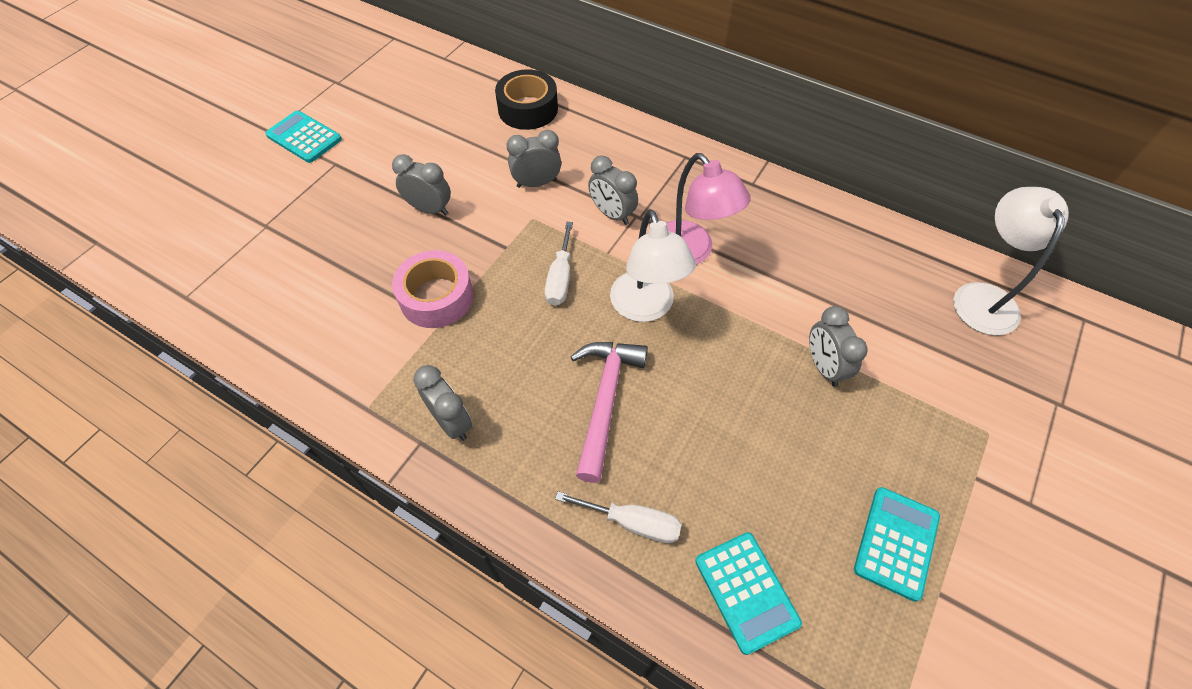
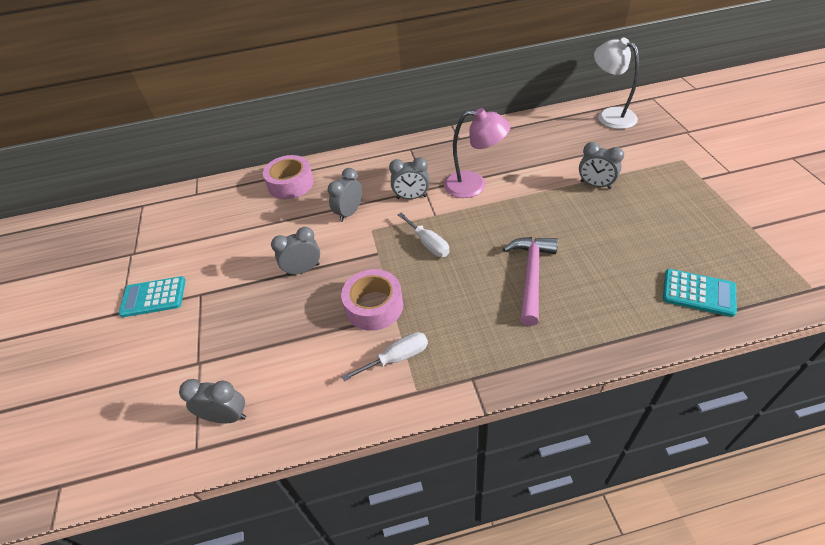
camera: 40 degrees left, 10 degrees down
(451, 422) = (473, 353): grey clock -> grey clock (226, 417)
(528, 109) = (290, 184): black tape -> pink tape
(605, 401) = (531, 276): pink hammer -> pink hammer turned 45 degrees clockwise
(633, 522) = (619, 312): white screwdriver -> white screwdriver (397, 358)
(646, 308) = (489, 223): white lamp -> none
(896, 543) = (714, 224): turquoise calculator -> none

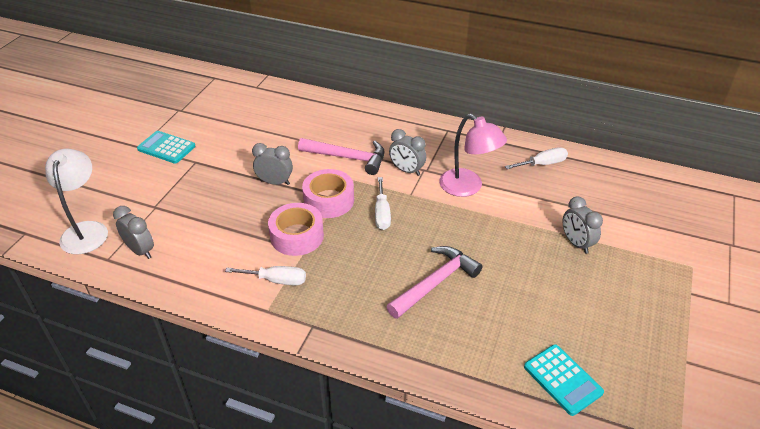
camera: 30 degrees right, 5 degrees down
(290, 184) = (327, 113): pink tape -> pink tape (329, 200)
(349, 213) = (348, 158): grey clock -> pink hammer
(509, 139) = (542, 164): none -> white screwdriver
(610, 115) = (667, 190): white lamp -> white lamp (86, 230)

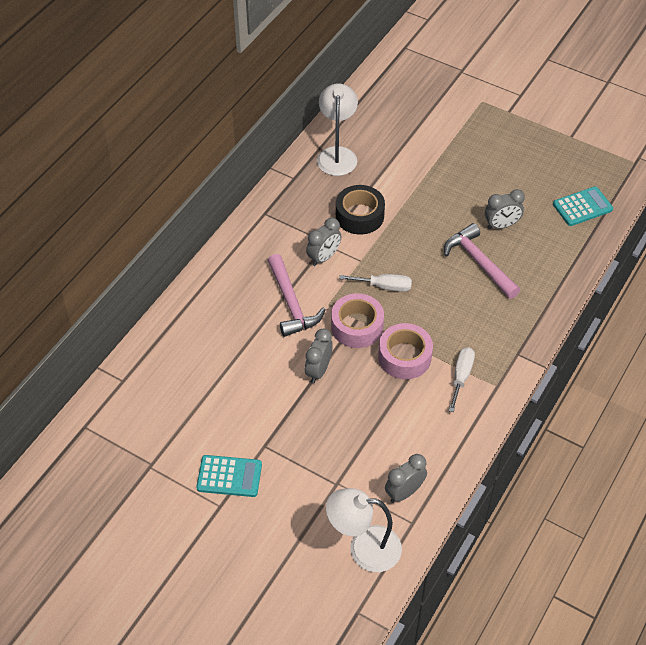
camera: 80 degrees left, 10 degrees up
(166, 148) = (229, 476): turquoise calculator -> turquoise calculator turned 120 degrees counterclockwise
(348, 158) = (291, 303): pink hammer -> pink hammer turned 135 degrees clockwise
(468, 187) = (359, 216): pink lamp -> black tape
(542, 164) = (337, 154): white screwdriver -> white lamp
(576, 243) = (446, 160): grey clock -> grey clock (501, 225)

